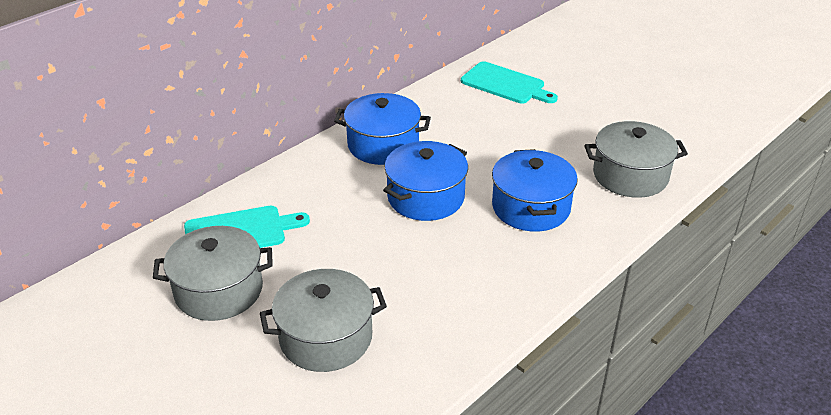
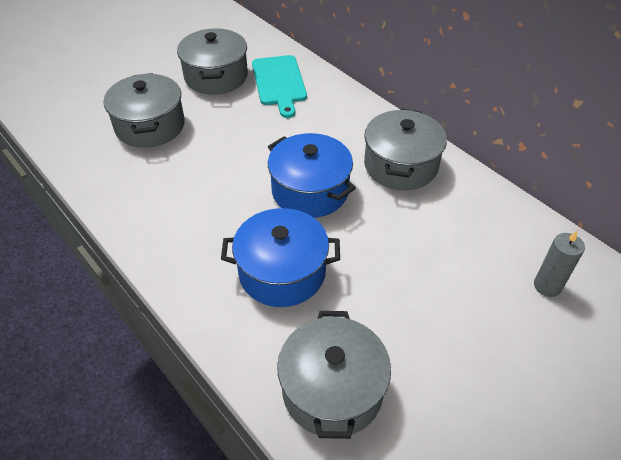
camera: 95 degrees right, 10 degrees up
(383, 145) = (401, 165): blue pot -> grey pot
(505, 84) = (547, 286): turquoise cutting board -> grey candle

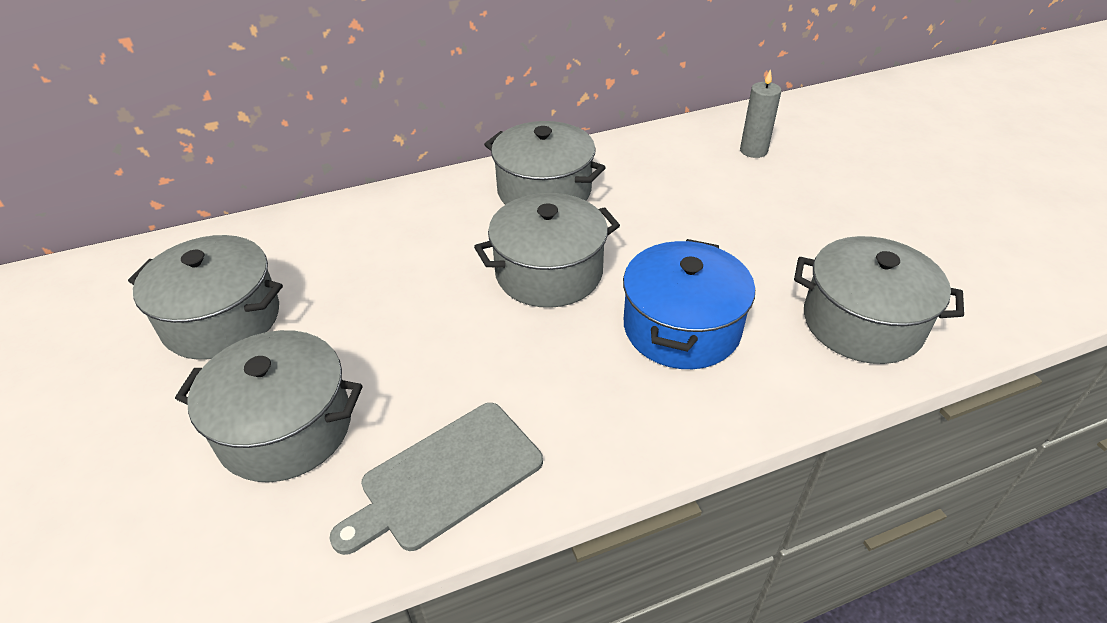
camera: 70 degrees left, 5 degrees down
(131, 193) = (446, 478): none -> grey cutting board
(279, 83) = (302, 253): turquoise cutting board -> none
(310, 191) = (549, 272): blue pot -> grey pot

